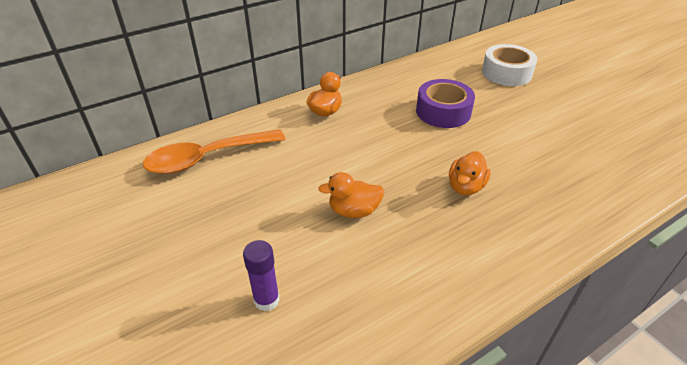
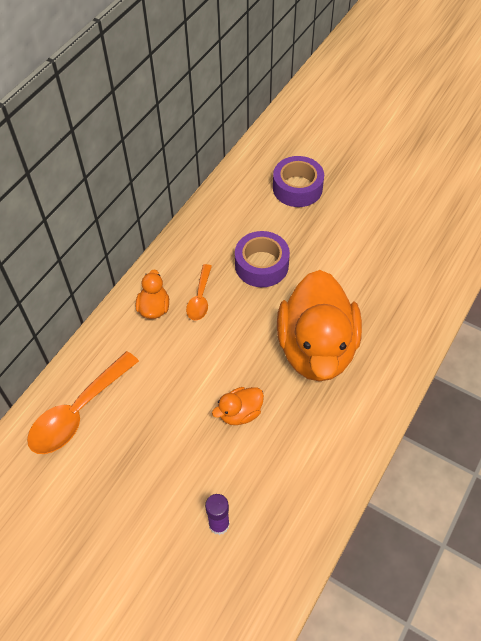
camera: 25 degrees left, 15 degrees up
(371, 117) = (200, 298): none -> orange spoon
(465, 187) = (316, 349): orange duck -> orange duck, size x2.40
(506, 73) = (297, 188): white tape -> purple tape

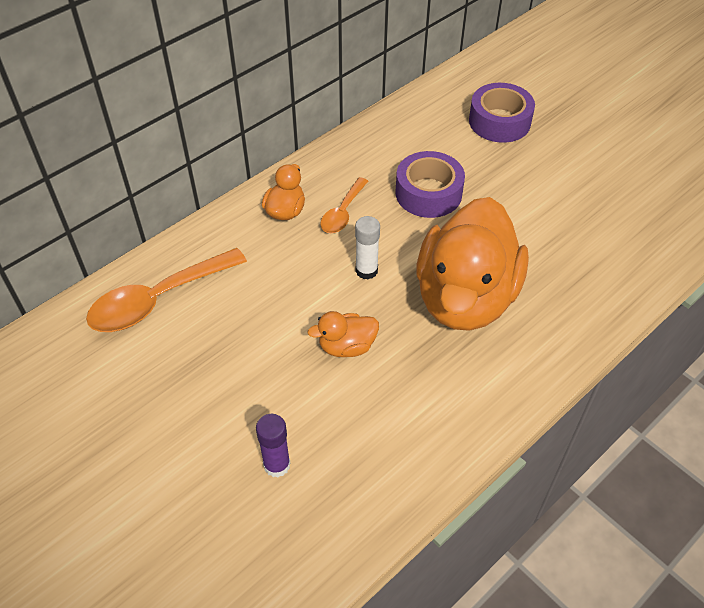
camera: 15 degrees right, 5 degrees down
(234, 344) = (366, 270): none -> white glue stick

